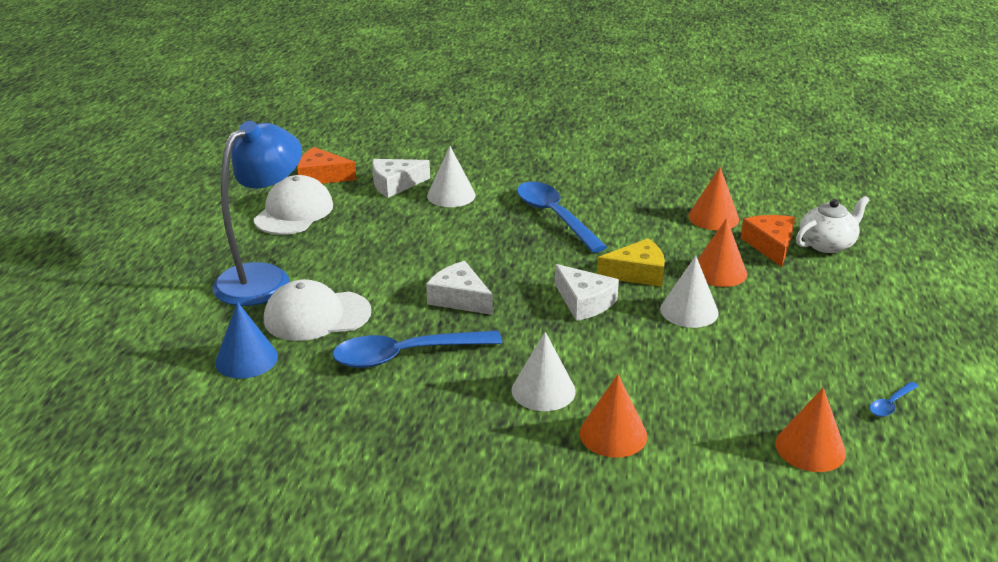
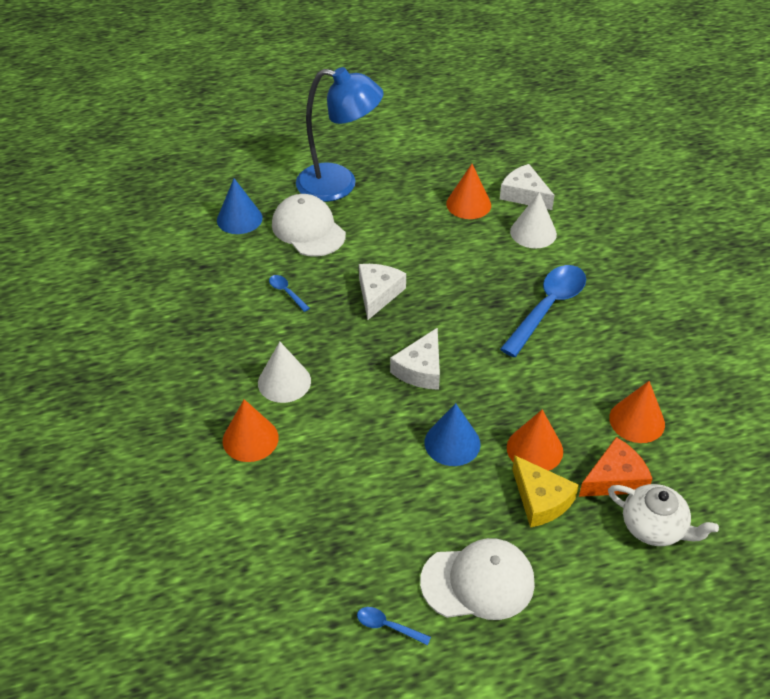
camera: 65 degrees right, 15 degrees up
(294, 212) = (437, 160): white cap -> white cap (478, 582)
(321, 176) = (503, 151): orange cheese -> none
(406, 355) = (286, 292): blue spoon -> blue spoon, size x0.43
(637, 273) = (491, 391): yellow cheese -> yellow cheese (541, 500)
(689, 311) = (452, 443): white cone -> blue cone
(810, 448) = (293, 573): orange cone -> orange cone (468, 204)

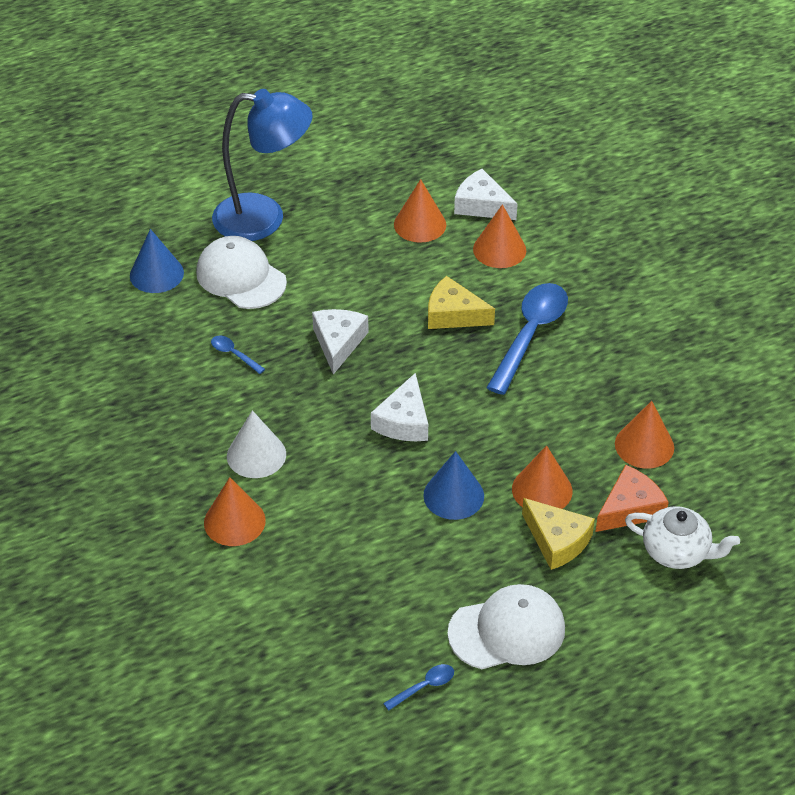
camera: 10 degrees left, 0 degrees up
(388, 626) = (424, 687): blue spoon -> blue spoon turned 135 degrees clockwise
(483, 282) = (453, 314): none -> yellow cheese
(533, 232) = (499, 249): white cone -> orange cone

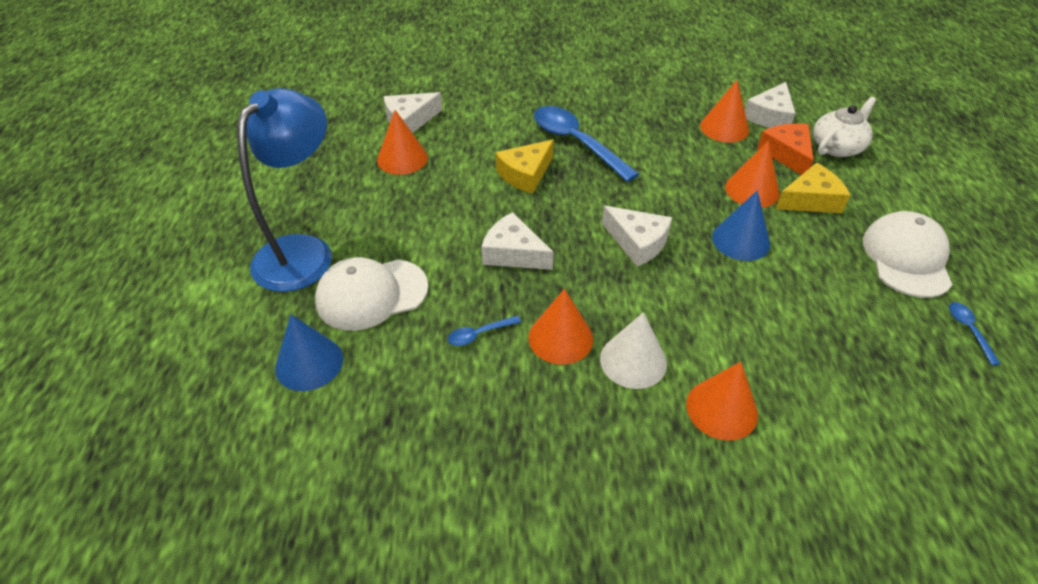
camera: 65 degrees left, 0 degrees up
(499, 249) = (468, 128): orange cone -> orange cone (560, 338)
(699, 481) = (770, 116): none -> white cheese

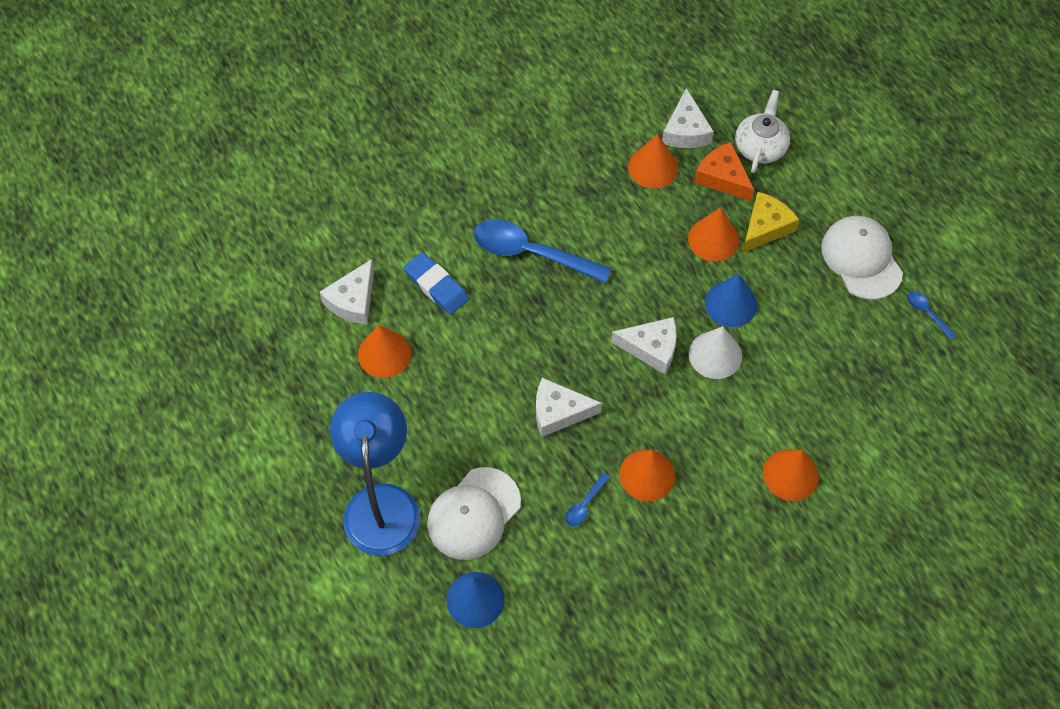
camera: 30 degrees left, 15 degrees up
(481, 135) = (436, 286): none -> blue eraser
(525, 174) = (511, 316): yellow cheese -> none
(633, 361) = (710, 467): white cone -> white cone (715, 355)

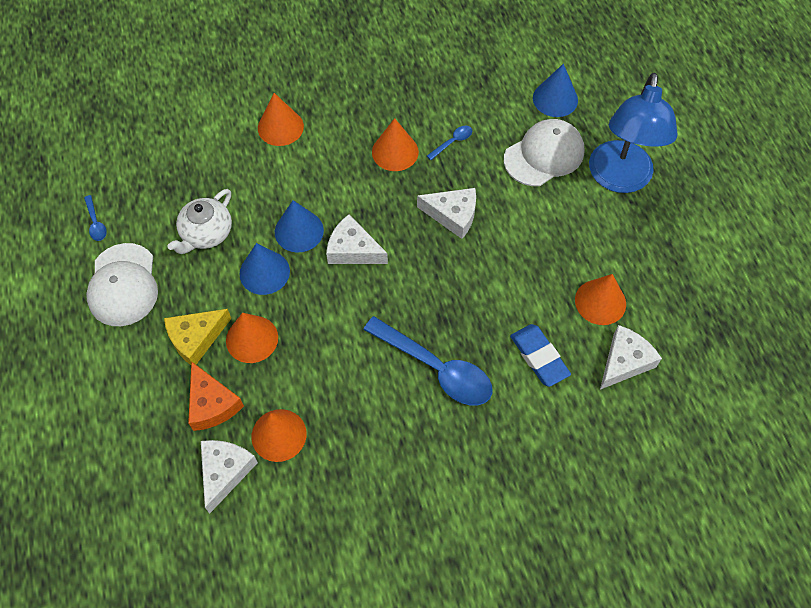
camera: 165 degrees left, 0 degrees up
(715, 355) = (299, 231): white cone -> blue cone
(760, 147) = (155, 430): white teapot -> white teapot (206, 233)

